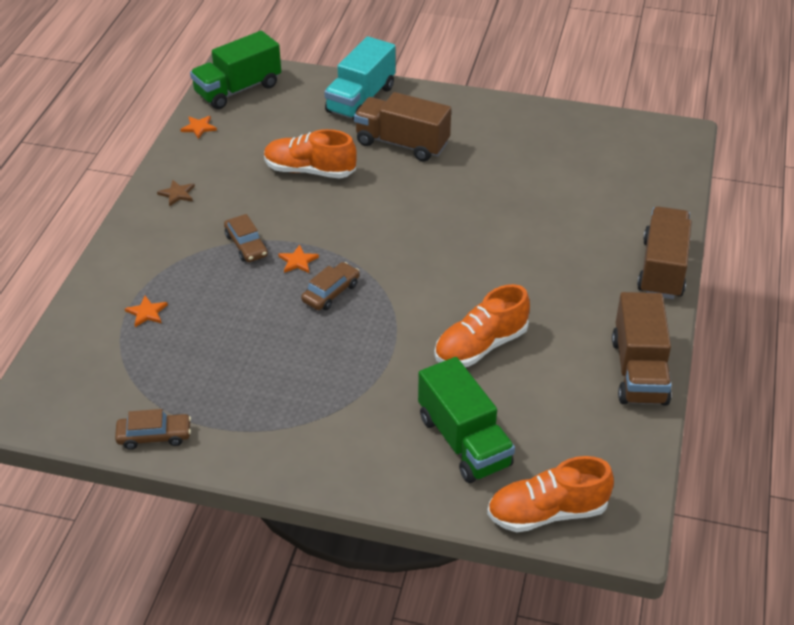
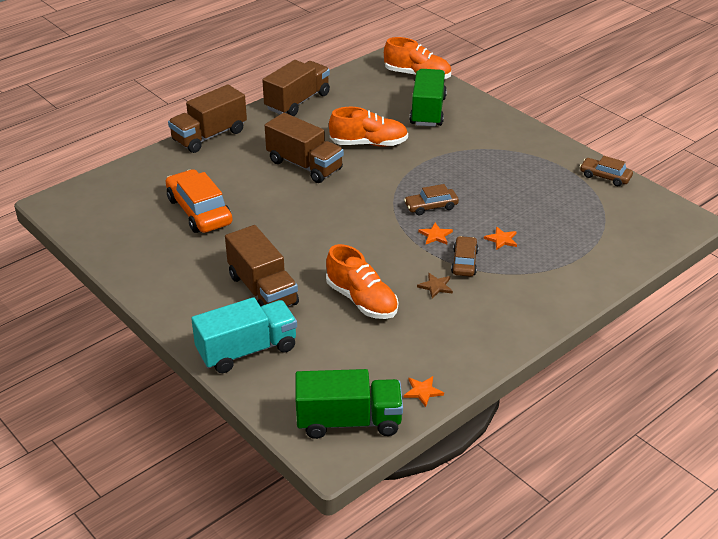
camera: 145 degrees left, 5 degrees down
(146, 312) = (571, 246): orange star -> orange star (501, 239)
(177, 194) = (490, 329): brown star -> brown star (435, 286)
(516, 280) = (304, 165): none -> brown truck
(548, 183) = (199, 211): none -> orange car

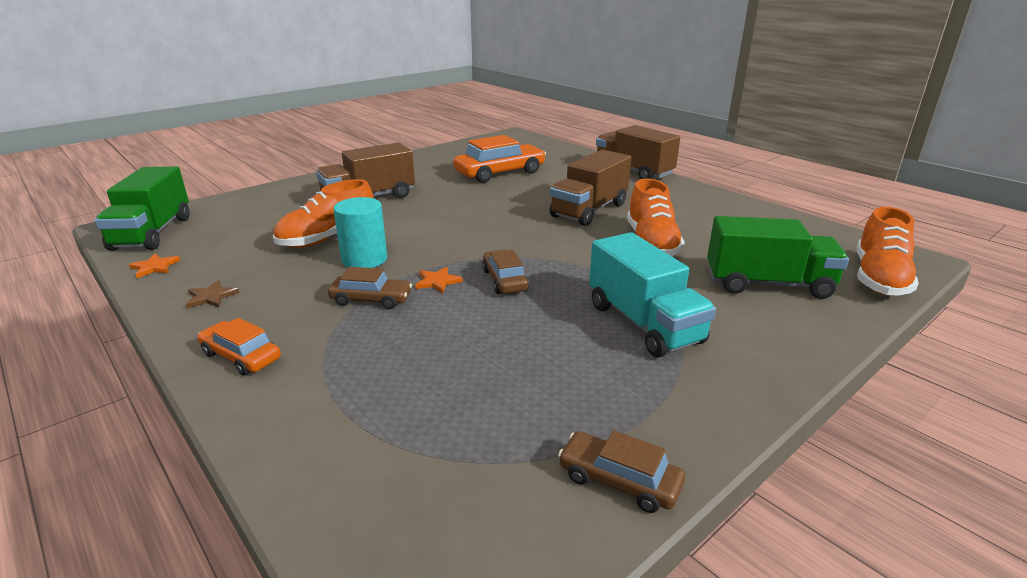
camera: 90 degrees right, 10 degrees down
(247, 350) = (286, 195): turquoise truck -> turquoise truck (644, 323)
(297, 102) = (731, 205): brown truck -> none
(401, 274) = (364, 259): none -> turquoise cylinder
(435, 286) = (329, 279): brown star -> brown star (211, 297)
(501, 239) = (415, 331): orange star -> none
(541, 305) = (241, 356): none -> orange car
(605, 177) = (619, 480): brown car -> brown car turned 90 degrees counterclockwise

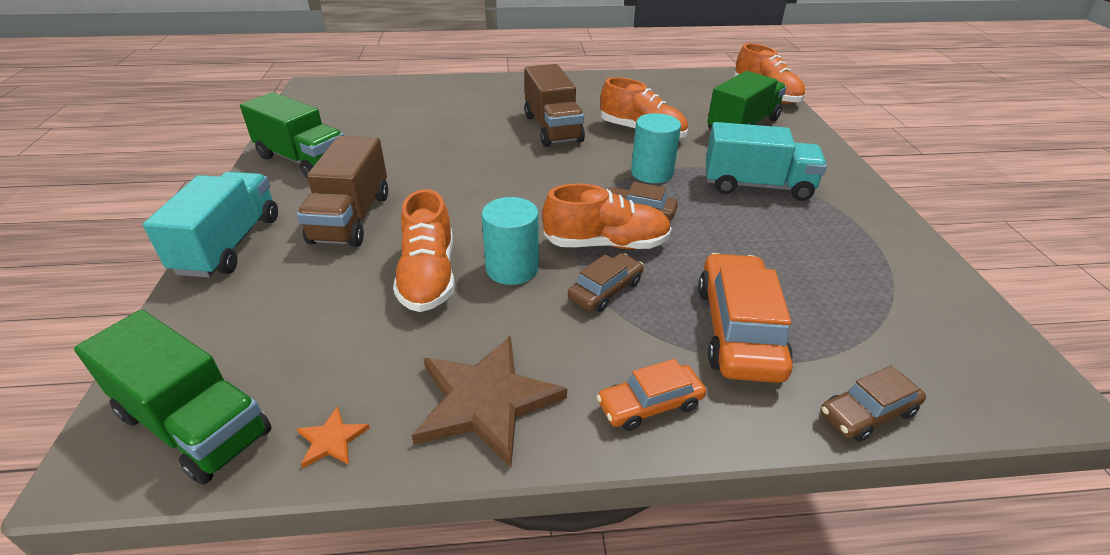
camera: 55 degrees left, 10 degrees up
(211, 297) = (485, 401): brown star -> brown star, size x2.32
(308, 183) = (229, 245): none -> turquoise truck
(418, 165) = (303, 160): none -> green truck
(437, 281) = (606, 244): orange star -> orange shoe
(500, 173) = (406, 130): orange car -> orange car (738, 329)
(582, 267) = (652, 173): none -> turquoise cylinder
(619, 480) = (928, 270): brown car -> brown car (867, 413)
(633, 171) = (502, 81): brown truck -> none

